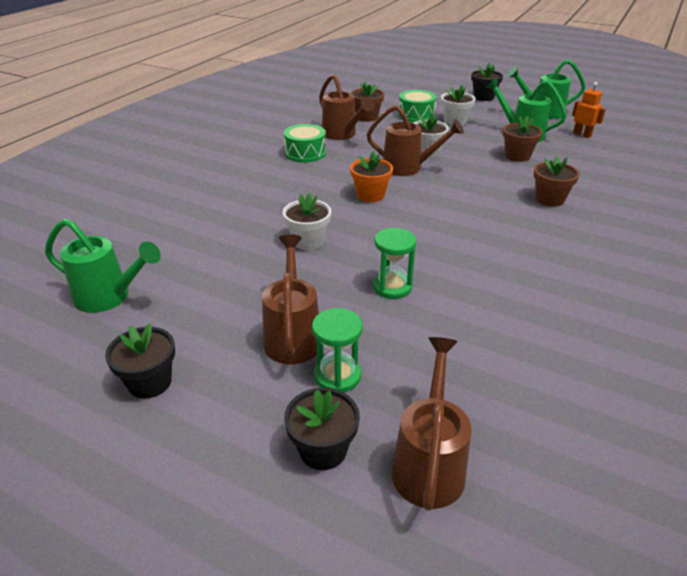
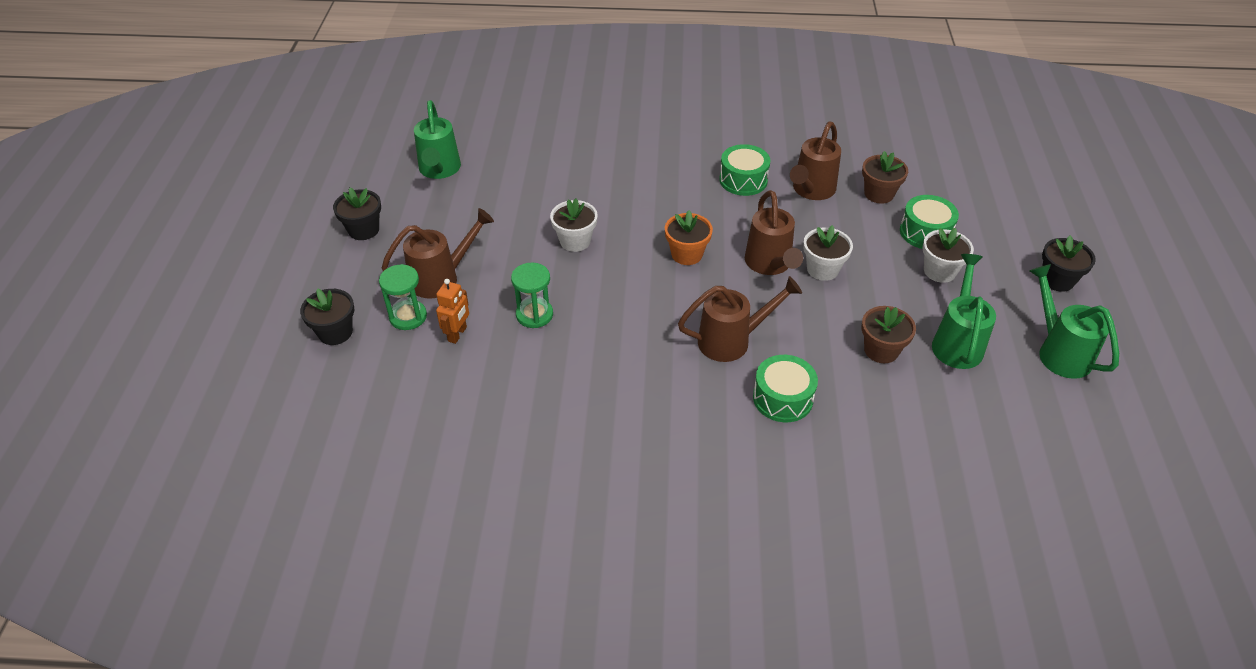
camera: 65 degrees right, 10 degrees up
(429, 464) = (341, 388): brown watering can -> brown watering can (731, 341)
(549, 199) = (782, 398): brown flower pot -> green drum
(582, 134) = (1014, 406): orange robot -> orange robot (457, 334)

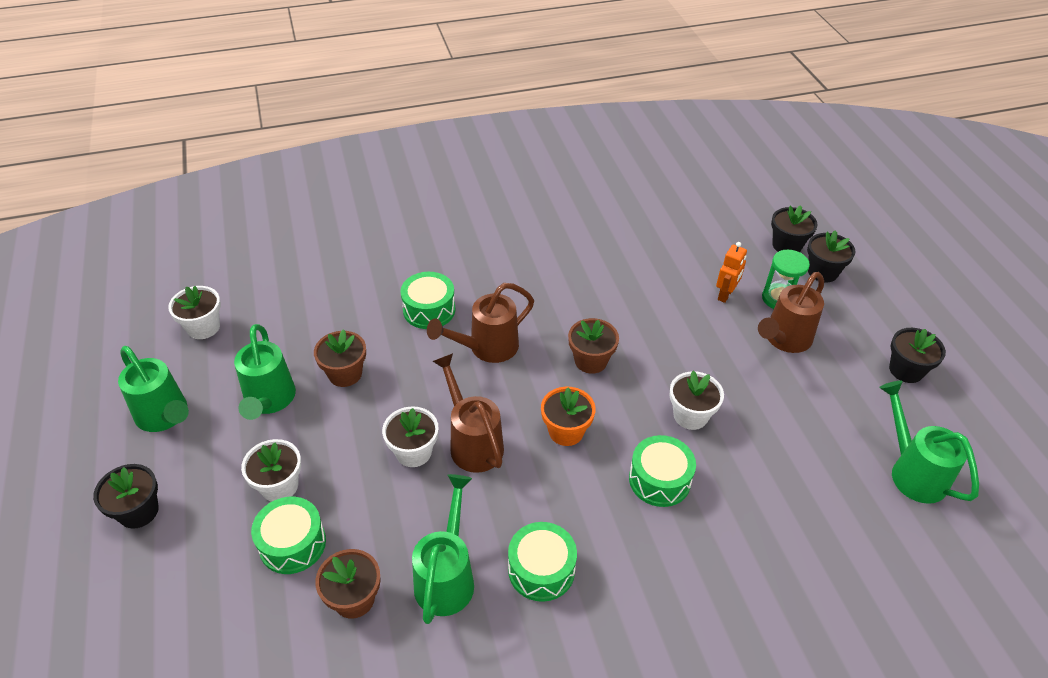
camera: 160 degrees right, 0 degrees up
(340, 372) = (787, 245): none -> black flower pot
(457, 334) = (725, 295): orange robot -> orange robot turned 150 degrees counterclockwise
(534, 315) = (675, 327): green hourglass -> none
(630, 207) = (659, 480): none -> green drum
(635, 304) = (591, 361): none -> brown flower pot
(811, 190) = (446, 577): brown watering can -> green watering can
(1045, 442) = (203, 327): none -> white flower pot

